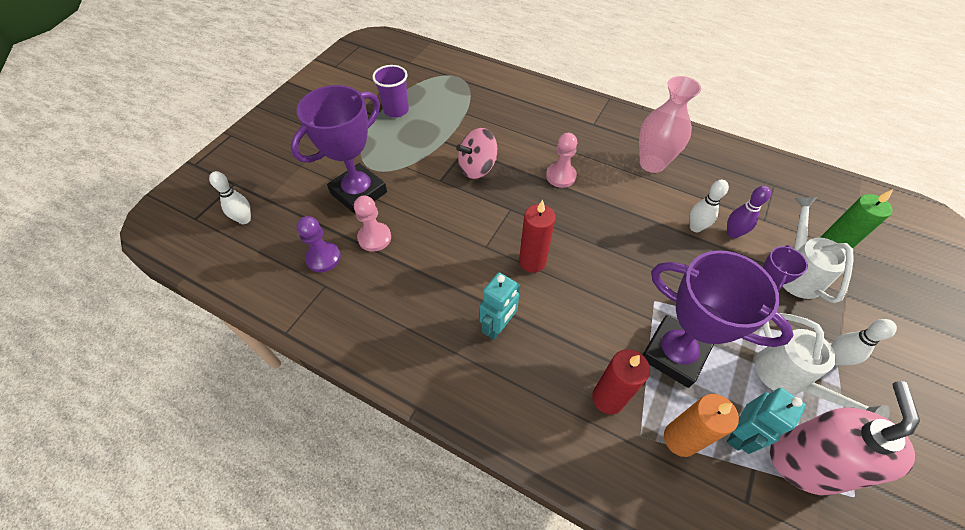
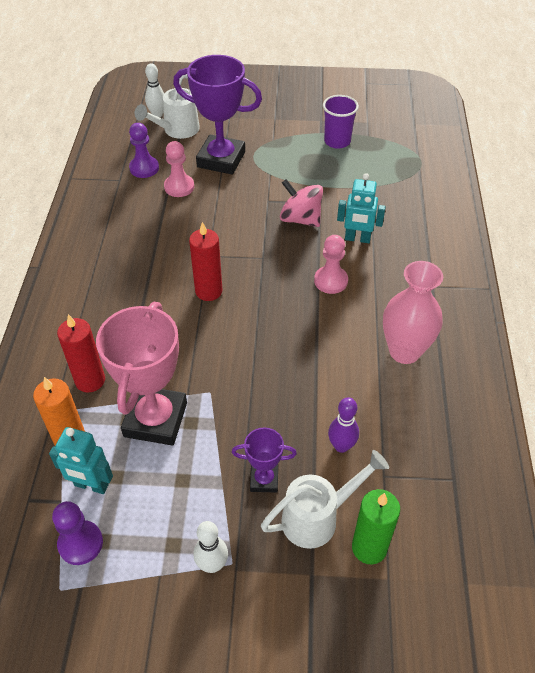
camera: 65 degrees right, 5 degrees down
(498, 326) = (128, 290): turquoise robot -> turquoise robot (357, 239)
(674, 354) = (155, 419): purple trophy -> pink trophy
(695, 227) = (329, 409): white bowling pin -> none
(788, 379) = (167, 521): white watering can -> white watering can (176, 131)
(805, 462) = (80, 543): pink soap dispenser -> purple pawn

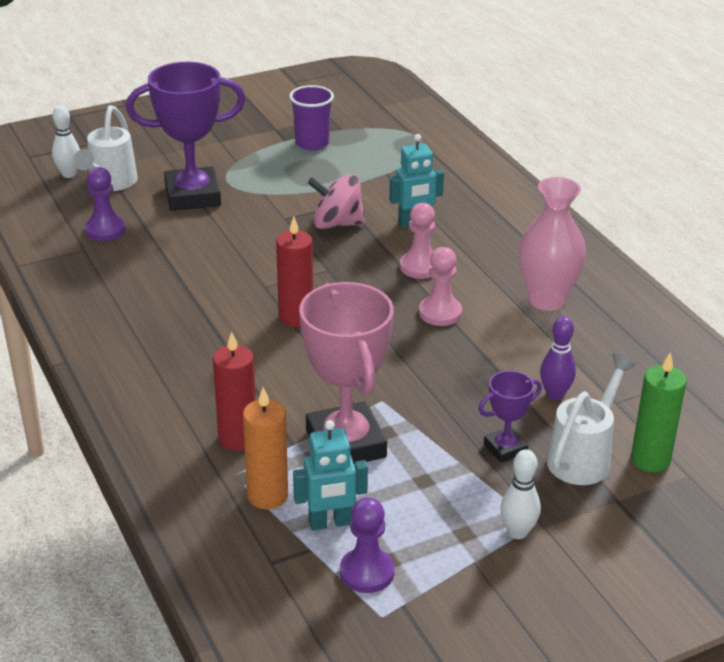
camera: 30 degrees left, 15 degrees down
(179, 187) = (167, 235): pink pawn -> pink pawn (440, 313)

